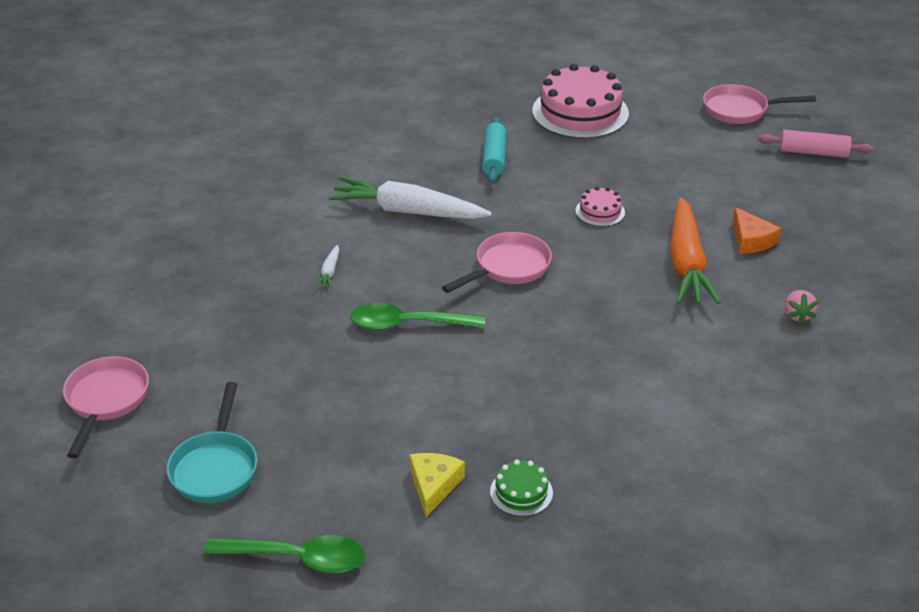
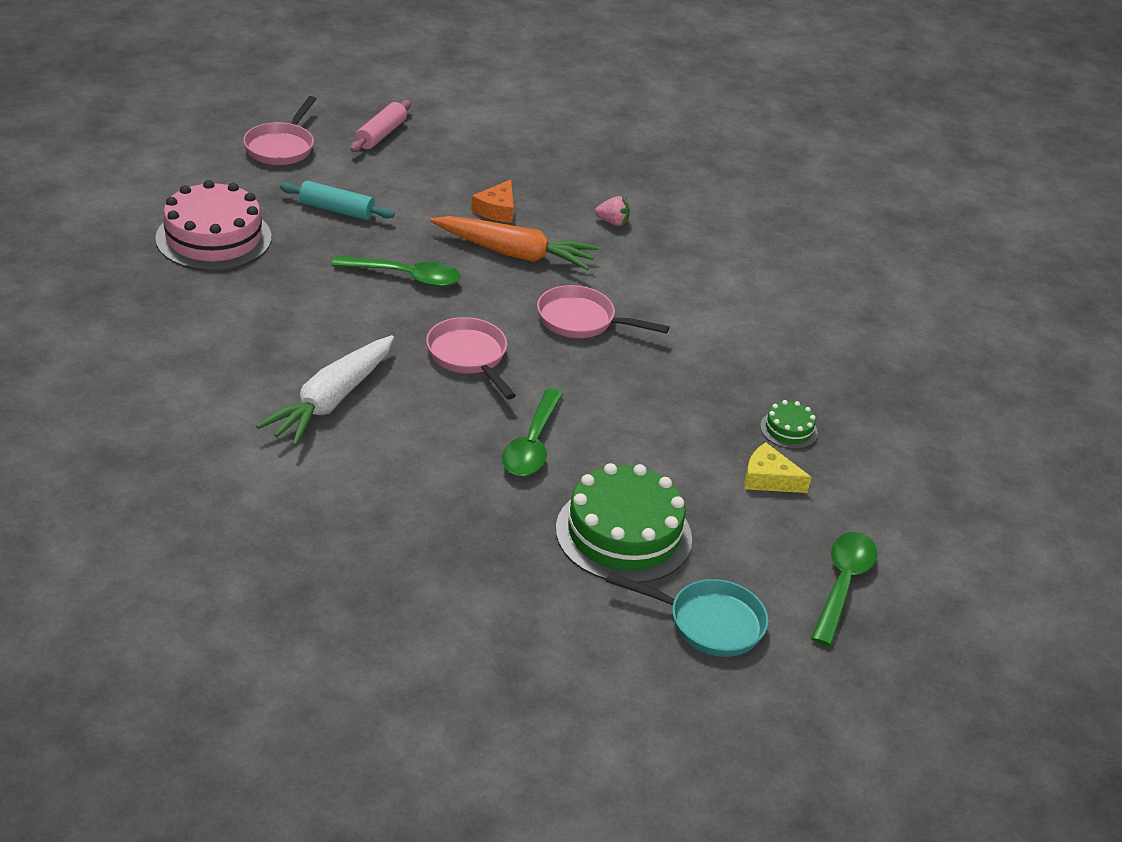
camera: 80 degrees left, 0 degrees up
(106, 401) = (574, 700): pink pan -> pink pan (582, 321)
(312, 398) = (623, 533): none -> green cake
(329, 272) = (415, 481): white carrot -> none
(494, 158) = (264, 316): turquoise rolling pin -> turquoise rolling pin (336, 210)
(600, 211) = (405, 277): pink cake -> green spoon
(751, 240) = (497, 210): orange cheese -> orange cheese turned 120 degrees clockwise

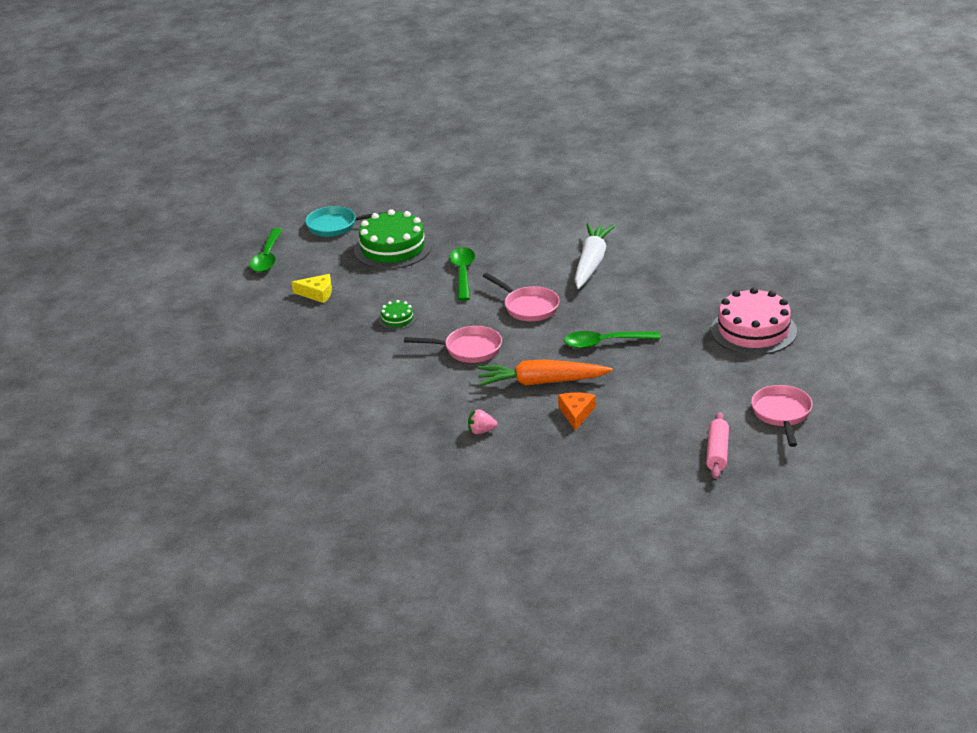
camera: 170 degrees right, 5 degrees down
(336, 210) = (692, 376): turquoise rolling pin -> none
(788, 430) = (309, 322): green cake -> green cake (397, 319)

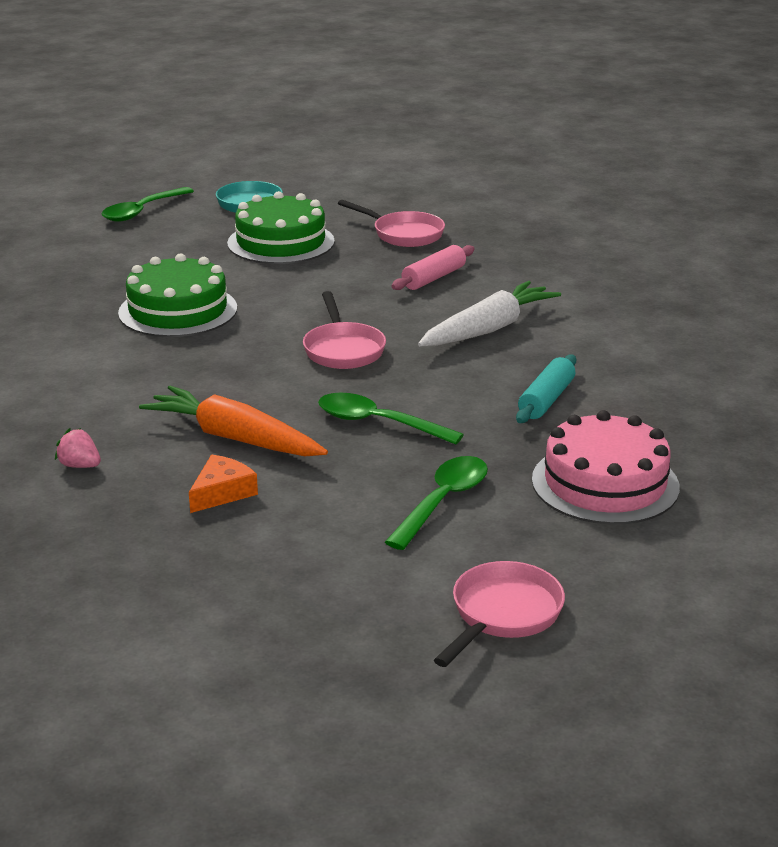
camera: 30 degrees right, 5 degrees down
(317, 293) = (137, 258): yellow cheese -> none
(397, 319) = (178, 310): green cake -> green cake, size x2.17
(463, 273) = (319, 290): green spoon -> green spoon (442, 502)
(468, 349) = (205, 369): pink pan -> pink pan (403, 234)
(673, 295) = (546, 400): none -> turquoise rolling pin
(717, 452) = (336, 627): pink rolling pin -> pink rolling pin (434, 278)

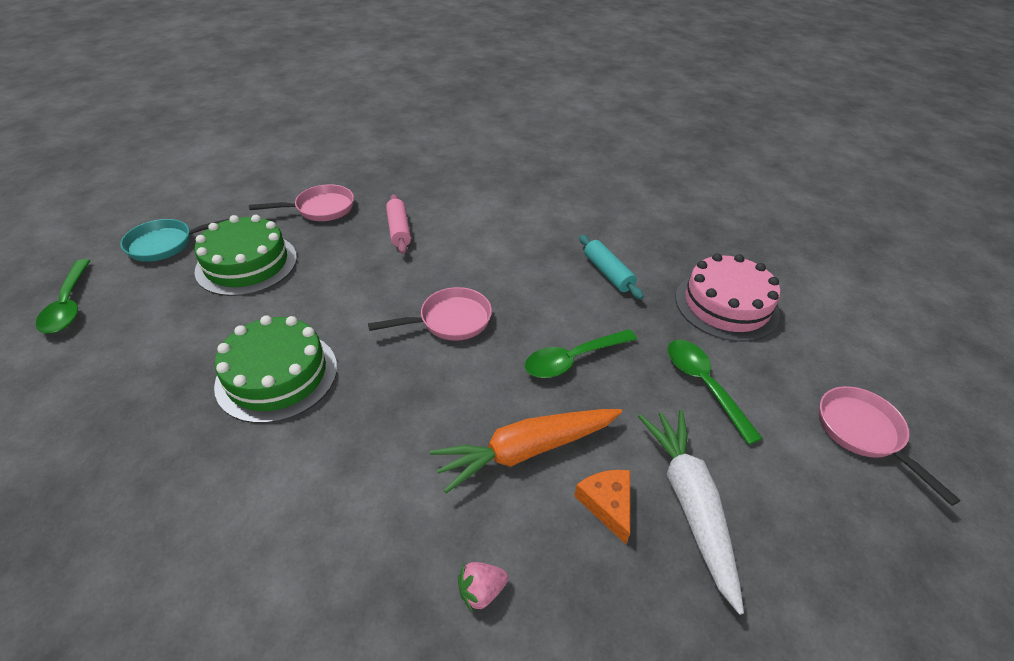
camera: 55 degrees left, 15 degrees up
(343, 349) = (450, 321): pink pan -> pink pan turned 45 degrees counterclockwise
(488, 329) = (495, 246): white carrot -> white carrot (689, 503)

